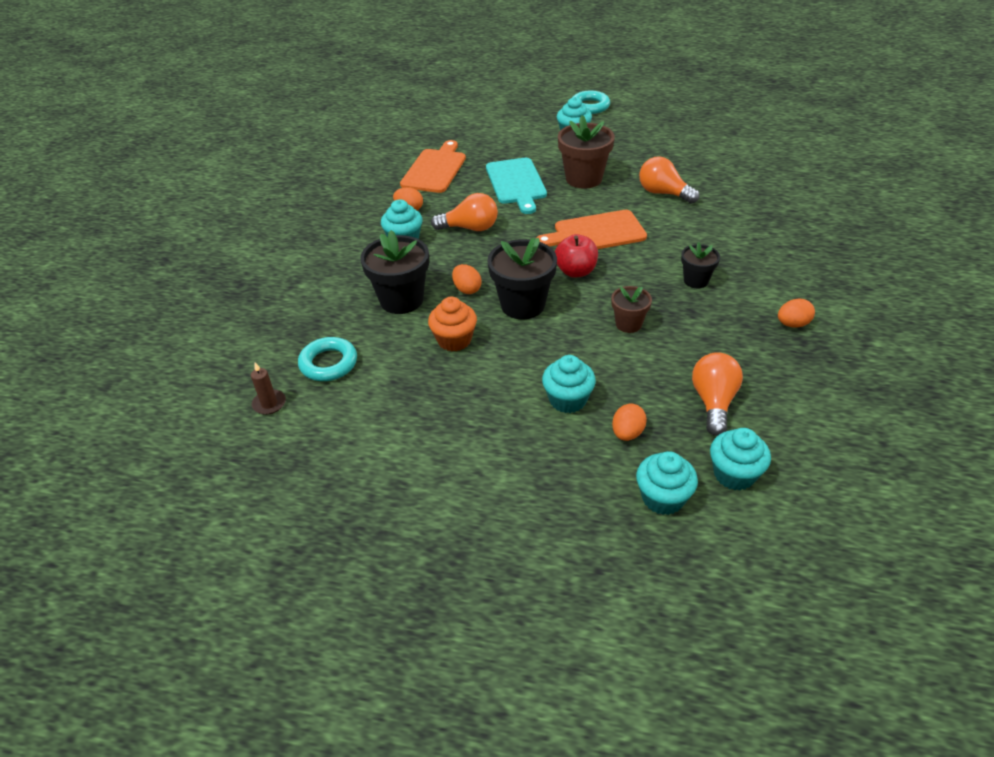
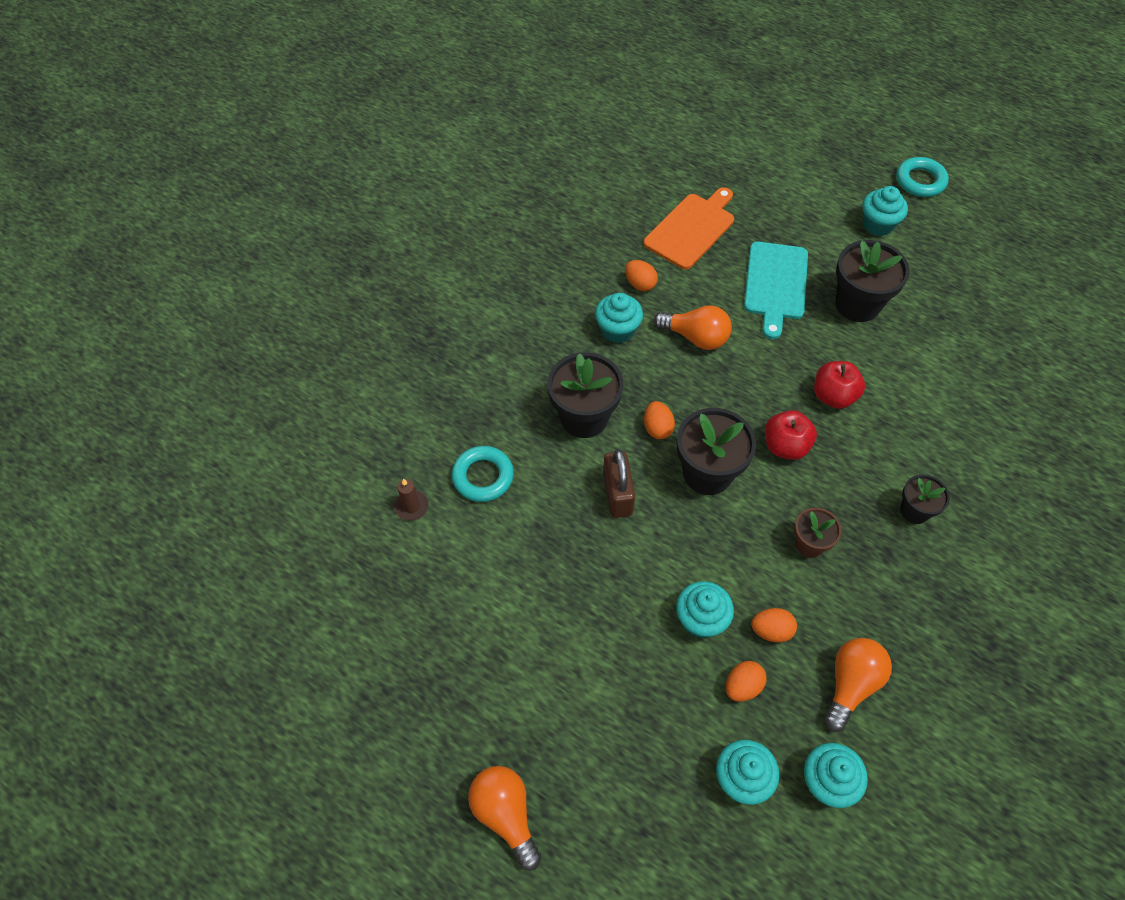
camera: 20 degrees right, 15 degrees up
(454, 340) = (617, 494): orange cupcake -> brown padlock
(583, 179) = (857, 304): brown flower pot -> black flower pot
(595, 233) = (833, 396): orange cutting board -> red apple
(663, 193) = (942, 361): orange light bulb -> orange light bulb (505, 814)
(792, 324) = (993, 616): orange egg -> orange egg (771, 631)

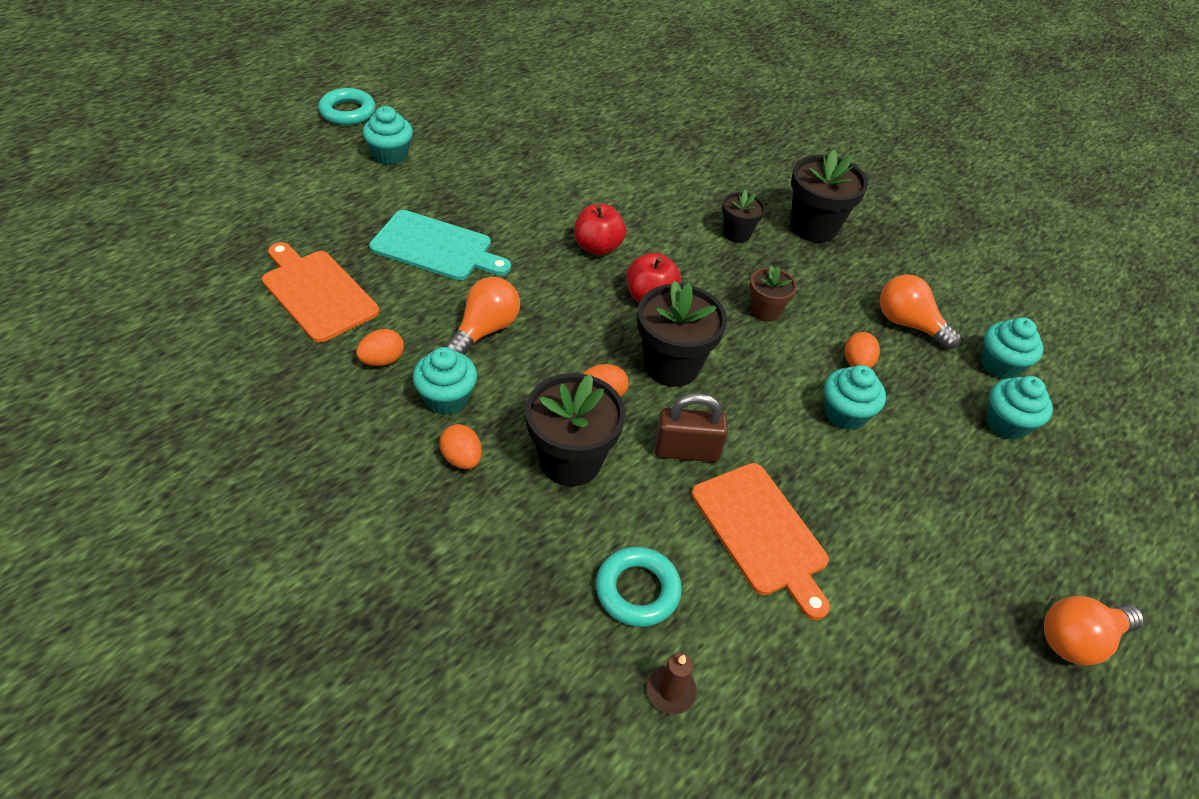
camera: 85 degrees left, 10 degrees down
(552, 556) = (761, 533): none -> orange cutting board
(742, 686) = (915, 399): orange egg -> orange egg (462, 458)
(857, 304) = (489, 198): black flower pot -> black flower pot (813, 227)

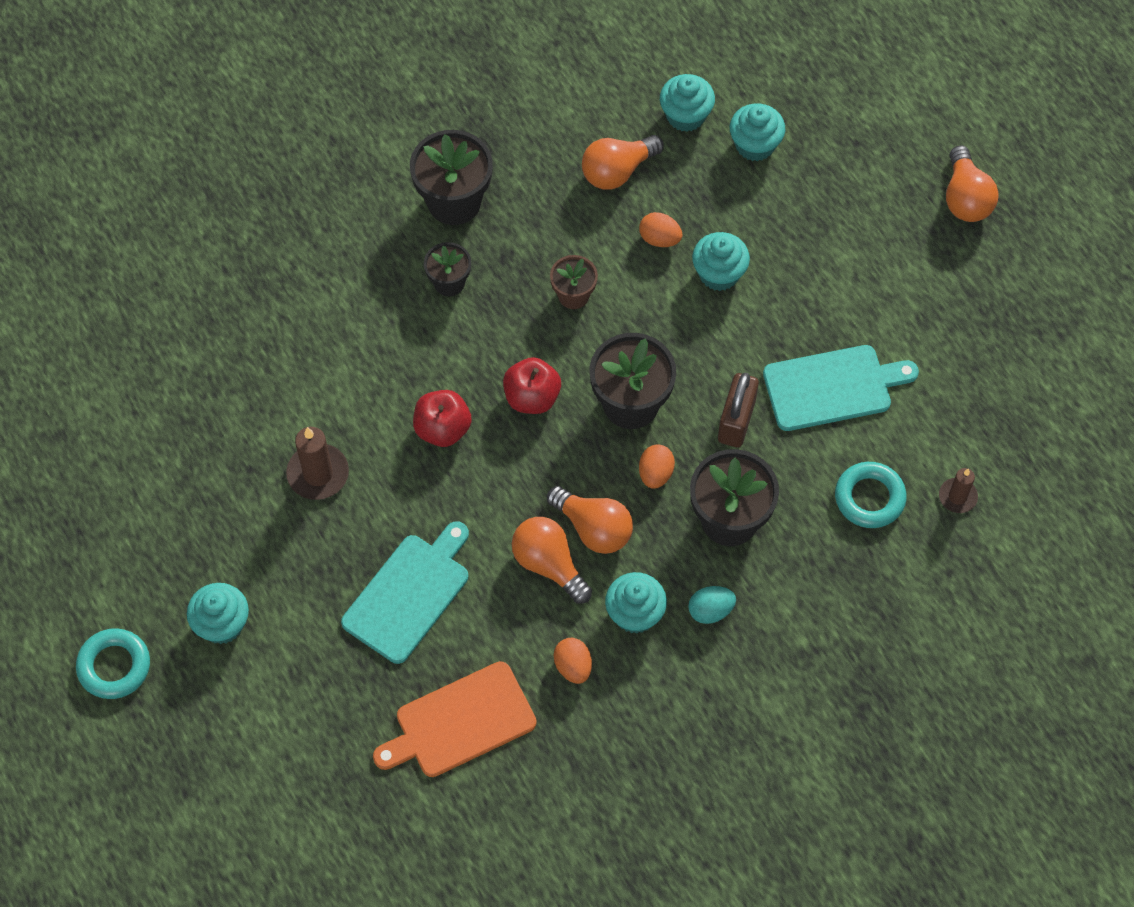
camera: 70 degrees left, 15 degrees up
(462, 458) = (710, 611): orange egg -> turquoise egg
(530, 356) = (593, 528): none -> orange light bulb
(532, 185) = (318, 474): none -> brown candle
(761, 533) = (832, 387): orange cutting board -> turquoise cutting board

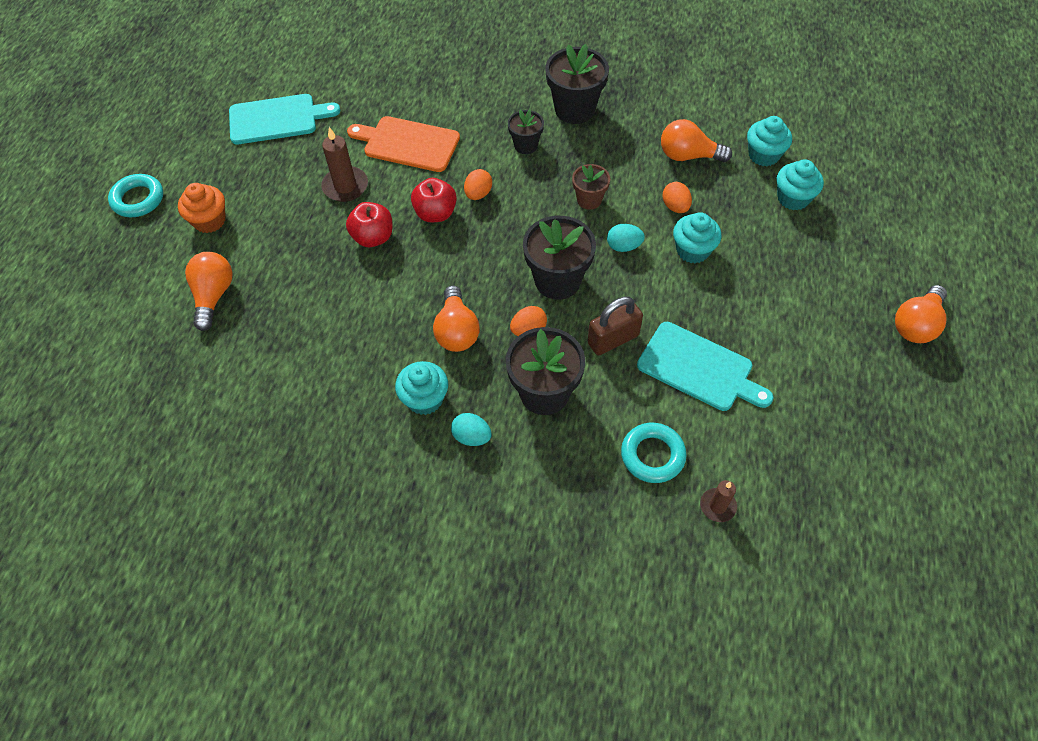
camera: 45 degrees right, 5 degrees down
(222, 624) = (209, 221): turquoise cupcake -> orange cupcake
(409, 594) = (316, 283): turquoise cutting board -> turquoise cutting board (277, 119)
(460, 722) = (258, 373): orange cutting board -> orange cutting board (408, 143)
(532, 397) = (503, 234): red apple -> red apple (373, 237)
(549, 564) = (408, 329): orange light bulb -> orange light bulb (214, 296)
(573, 666) = (354, 398): orange egg -> orange egg (478, 194)
(654, 319) = (623, 246): none -> turquoise egg

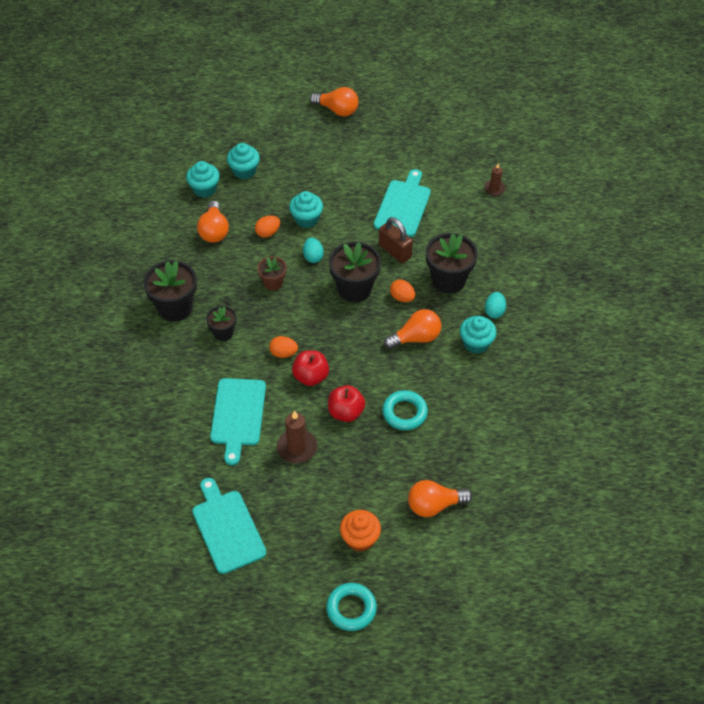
camera: 105 degrees left, 5 degrees down
(408, 143) = (238, 415): orange cutting board -> turquoise cutting board
(652, 455) = (473, 221): turquoise ring -> turquoise ring (404, 413)

